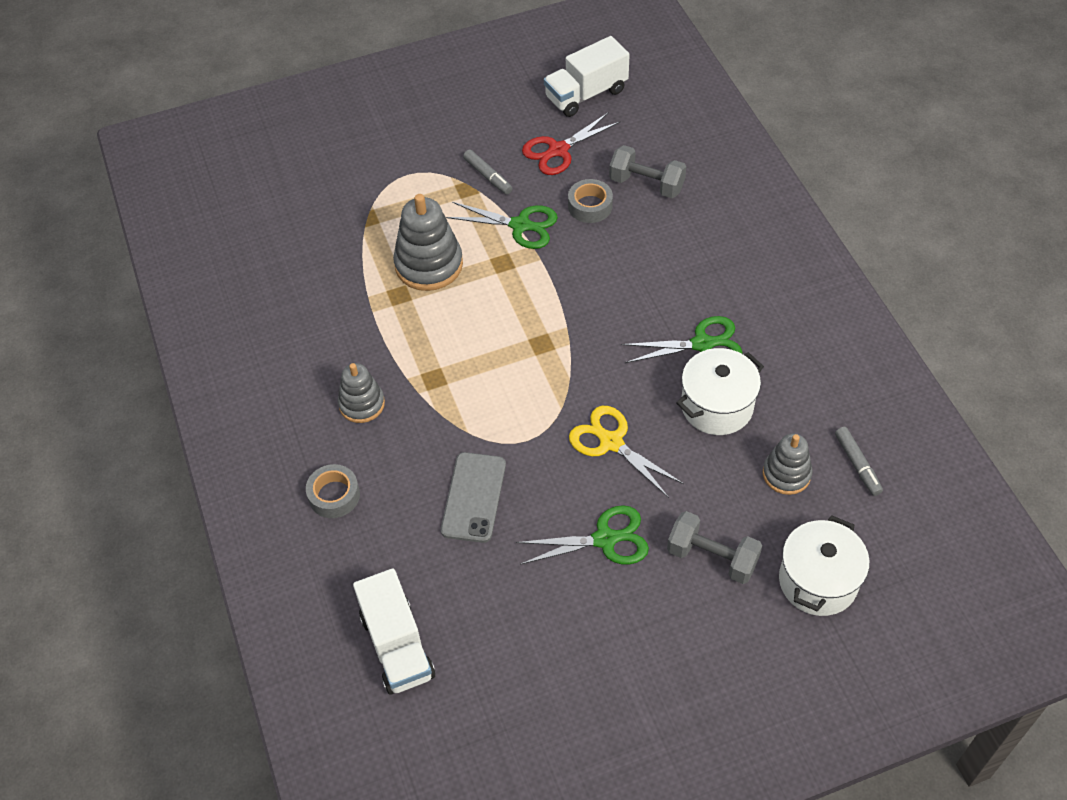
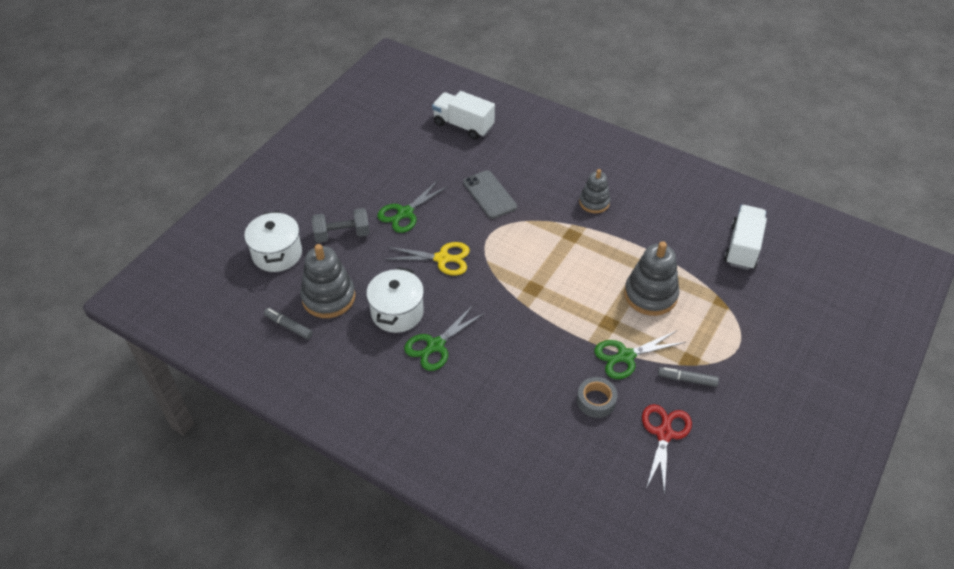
camera: 140 degrees right, 5 degrees down
(334, 495) = (558, 159): grey tape -> none
(586, 94) = (699, 504): white truck -> white truck (742, 247)
(646, 184) = (574, 445): grey dumbbell -> none
(786, 474) = (328, 297): grey stacking toy -> grey stacking toy, size x1.60

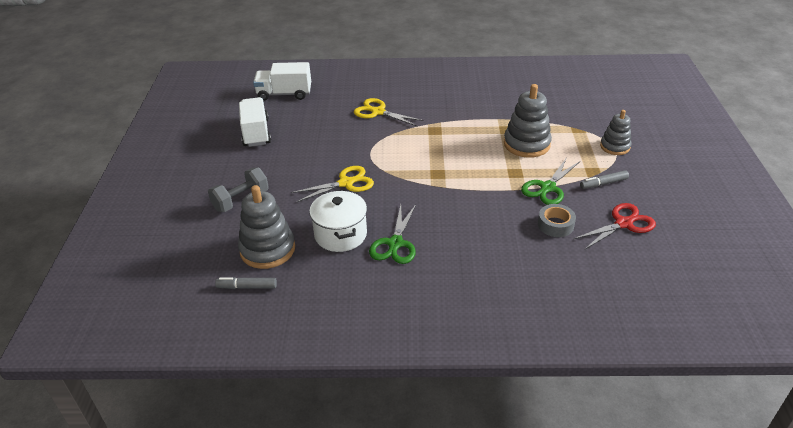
camera: 30 degrees left, 10 degrees down
(277, 254) = (189, 237): white pot -> none
(405, 213) = (285, 165): green scissors -> none
(489, 195) = (346, 129): grey phone -> none
(535, 187) = (378, 112): none -> yellow scissors
(594, 202) = (431, 105): grey stacking toy -> grey stacking toy (615, 147)
(664, 434) = (623, 223): red scissors -> red scissors turned 75 degrees clockwise
(742, 247) = (558, 94): white truck -> white truck (256, 133)

